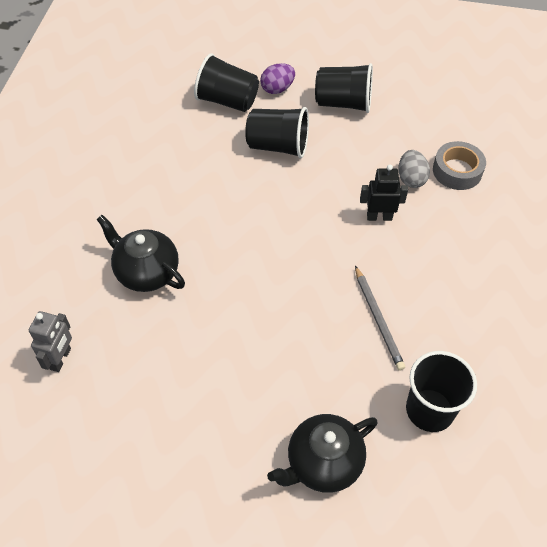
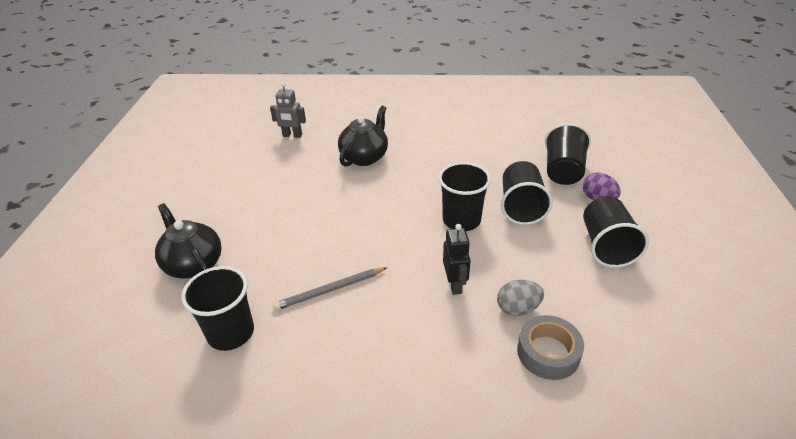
camera: 85 degrees right, 15 degrees down
(289, 196) = (461, 220): none -> black cup

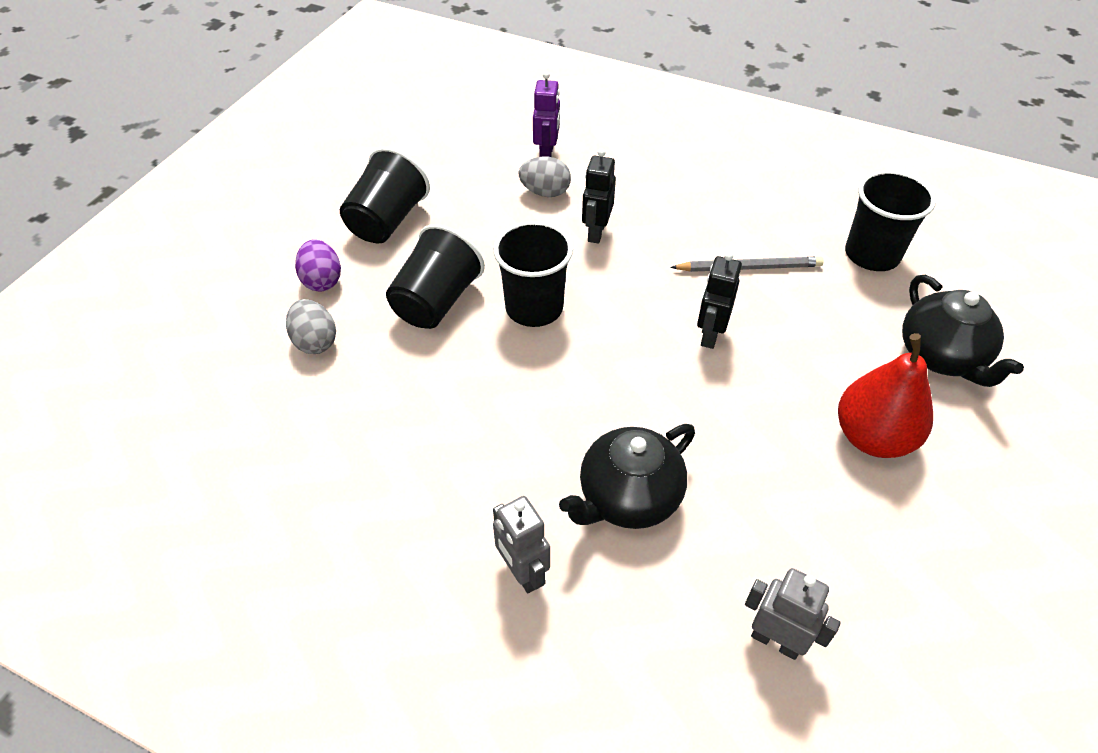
camera: 160 degrees left, 10 degrees up
(245, 209) = (872, 437): none -> red pear
(346, 235) = (710, 335): none -> black robot
(397, 128) = (522, 573): none -> grey robot
(548, 353) = (547, 154): grey tape -> purple robot
(563, 171) = (315, 341): black cup -> grey egg

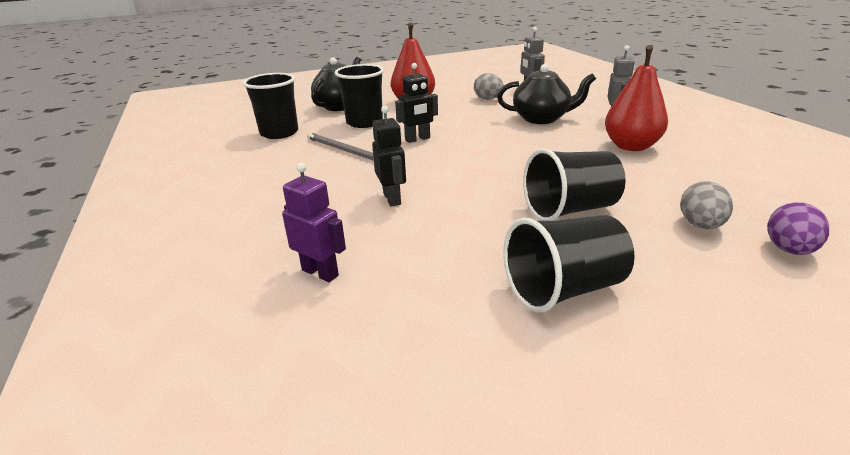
camera: 135 degrees left, 20 degrees down
(322, 281) = (676, 266): purple egg -> purple egg (789, 250)
(447, 475) = (631, 146): none -> red pear
(534, 308) = (499, 181): black cup -> black cup (364, 122)
(545, 192) = (380, 240): grey egg -> grey egg (488, 99)
(547, 154) = (320, 272): purple robot -> purple robot turned 75 degrees clockwise
(596, 232) = (392, 199): black robot -> black robot turned 75 degrees counterclockwise

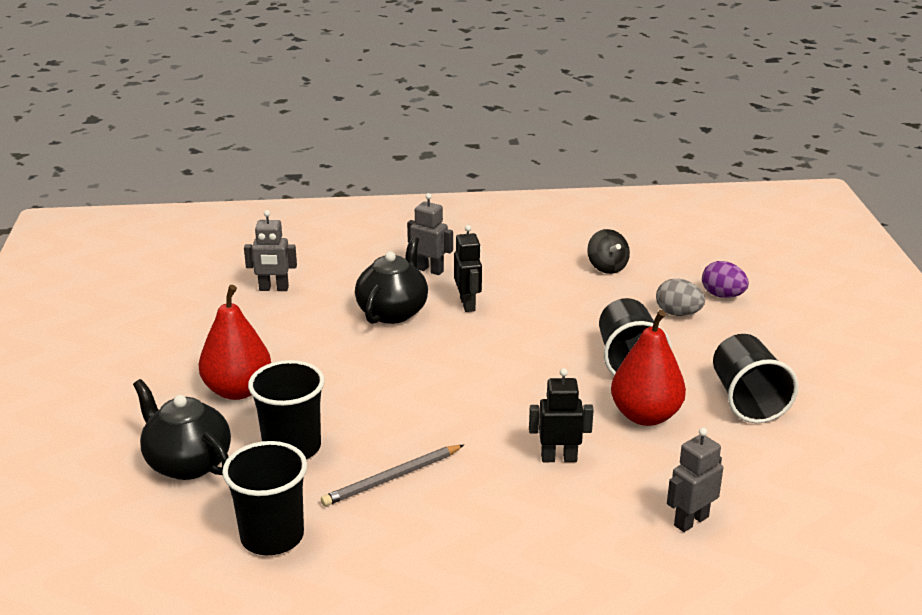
camera: 75 degrees left, 0 degrees up
(320, 272) = (691, 521): purple robot -> grey robot
(417, 139) = (395, 413): black robot -> black robot (468, 304)
(488, 99) = (284, 328): grey egg -> none
(631, 146) = (511, 287): red pear -> red pear (645, 416)
(736, 178) = (607, 267): none -> black spinning top

